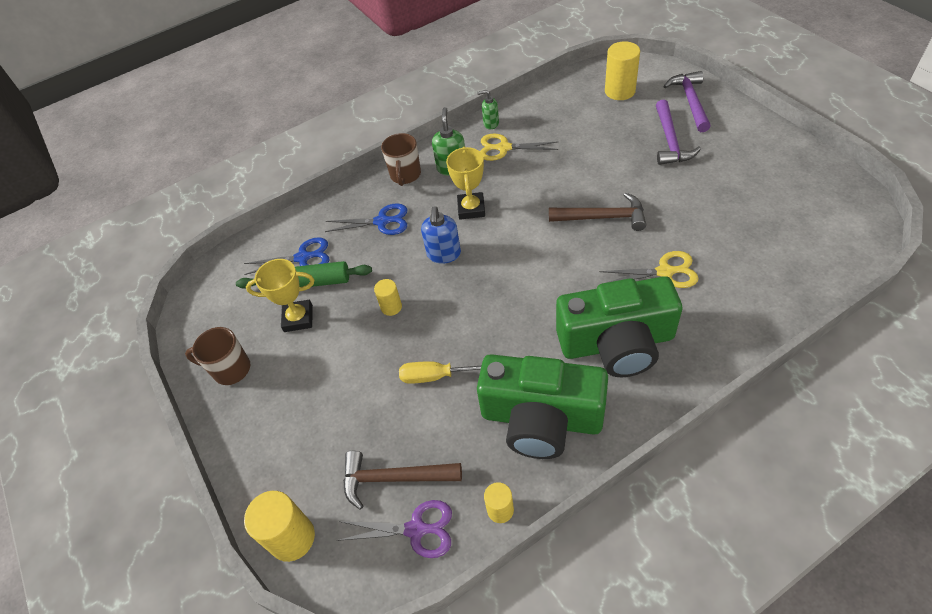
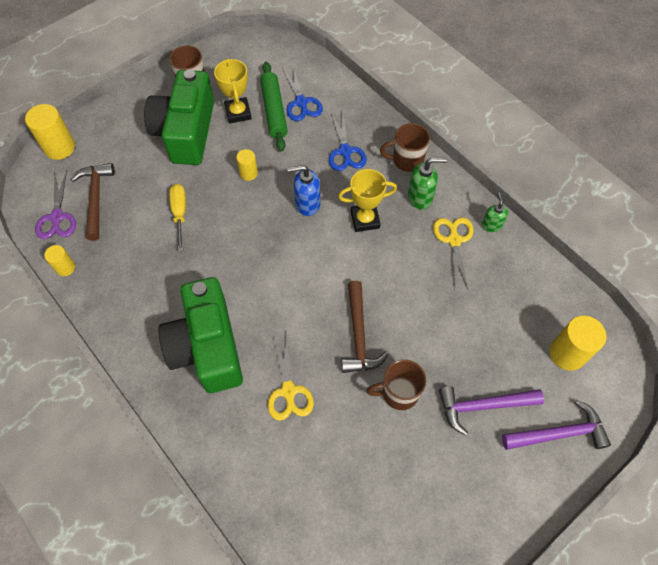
camera: 75 degrees right, 10 degrees up
(541, 418) = (137, 290): green camera -> green camera (186, 132)
(661, 192) = (398, 393): none -> brown mug

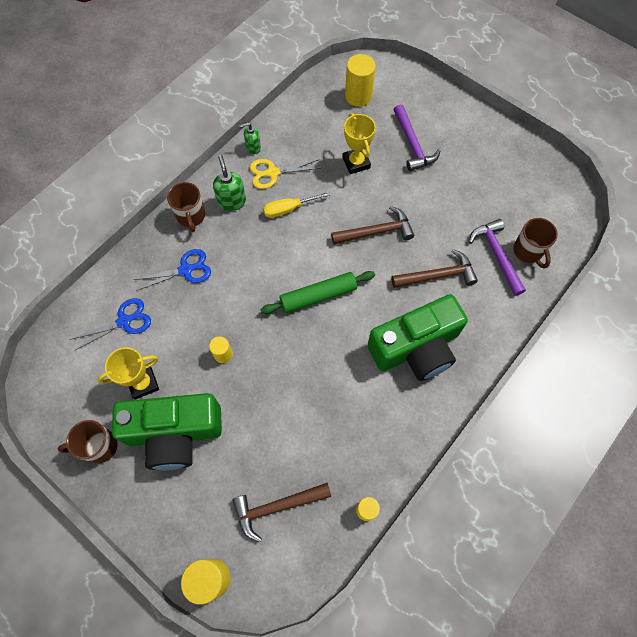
camera: 100 degrees left, 5 degrees up
(57, 217) = (307, 543): purple scissors -> none
(180, 213) = (281, 410): yellow screwdriver -> yellow screwdriver (288, 209)
(274, 111) = (137, 346): green rolling pin -> green rolling pin (318, 296)
(288, 391) = (437, 275): yellow scissors -> brown hammer
(307, 204) = (252, 293): blue soap dispenser -> none
(365, 219) = (262, 242): yellow trophy -> yellow trophy (356, 163)
(398, 393) = (417, 198): brown mug -> brown mug (528, 251)
(558, 433) = (420, 100): purple hammer -> purple hammer (496, 255)

